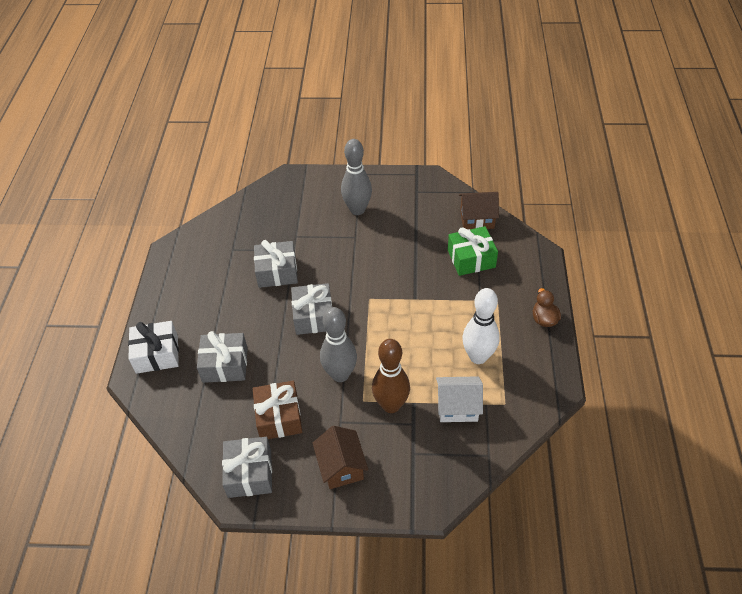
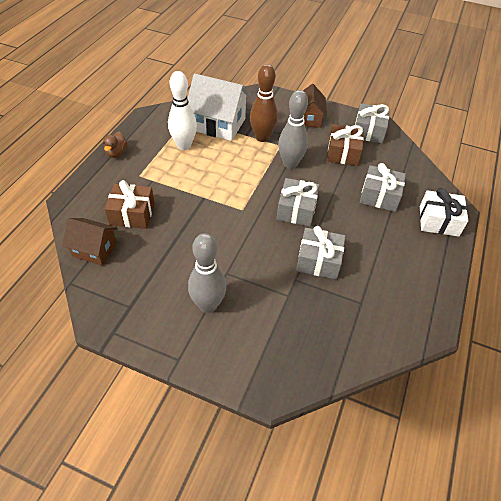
camera: 165 degrees left, 0 degrees up
(457, 407) = (218, 124): white house -> white house, size x1.62
(471, 259) = (132, 214): green gift -> brown gift

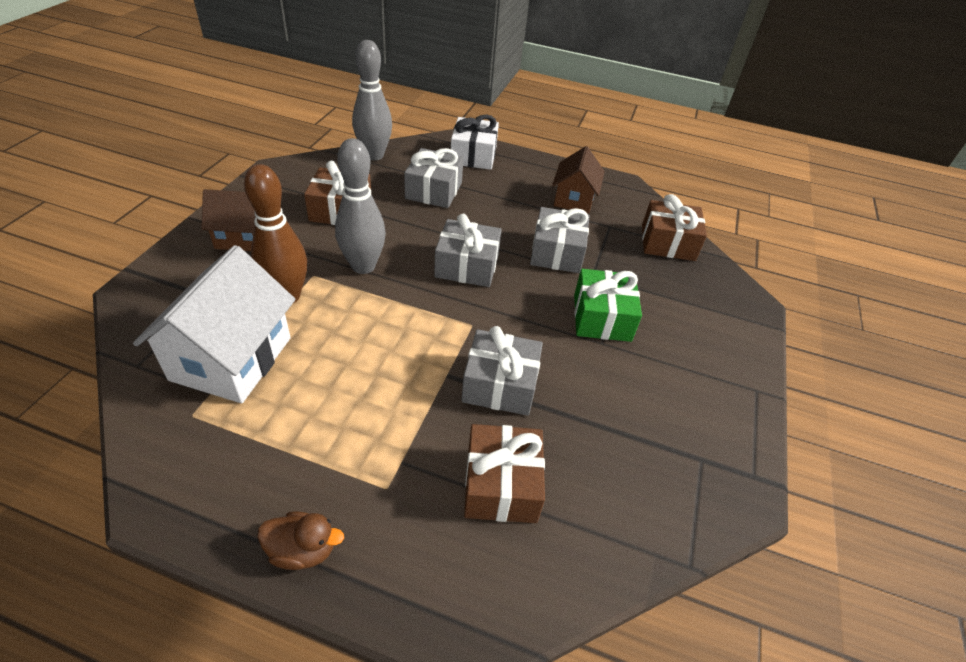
camera: 95 degrees left, 5 degrees down
(94, 250) = (604, 537): brown house -> brown house (574, 199)
(184, 145) = (293, 413): white bowling pin -> none
(208, 305) = (663, 361): grey bowling pin -> grey bowling pin (374, 155)
(250, 277) = (602, 317): none -> green gift
(346, 343) = (668, 243): none -> brown gift
(369, 131) = (292, 181): grey gift -> grey gift (500, 385)

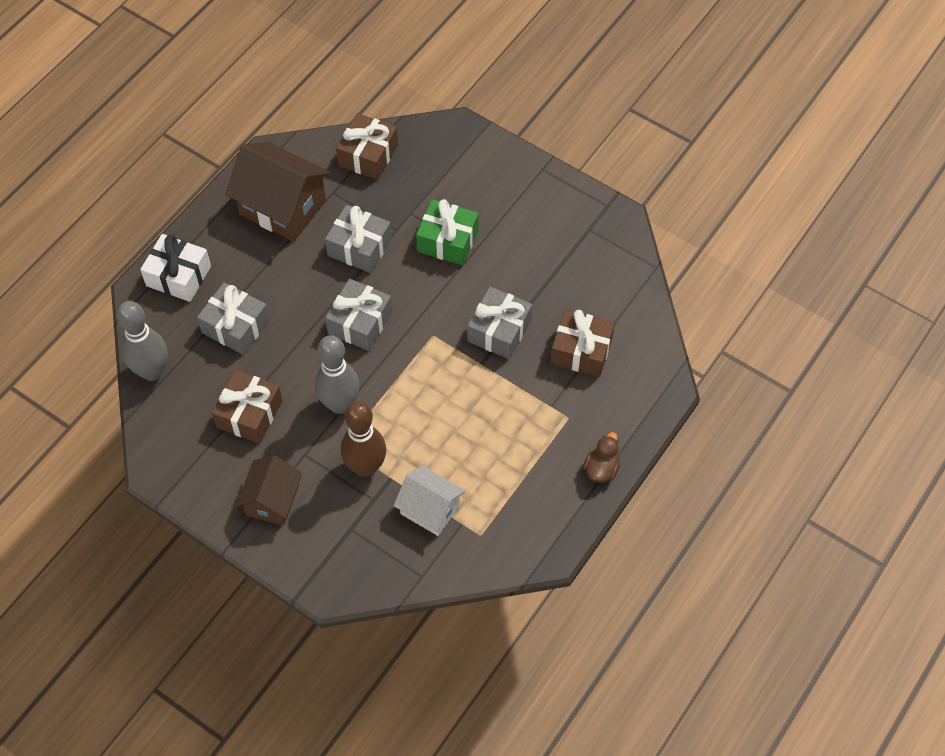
camera: 70 degrees left, 15 degrees up
(231, 358) = (430, 509): white house -> white house, size x0.62
(574, 199) = (282, 207): brown house -> brown house, size x1.62

